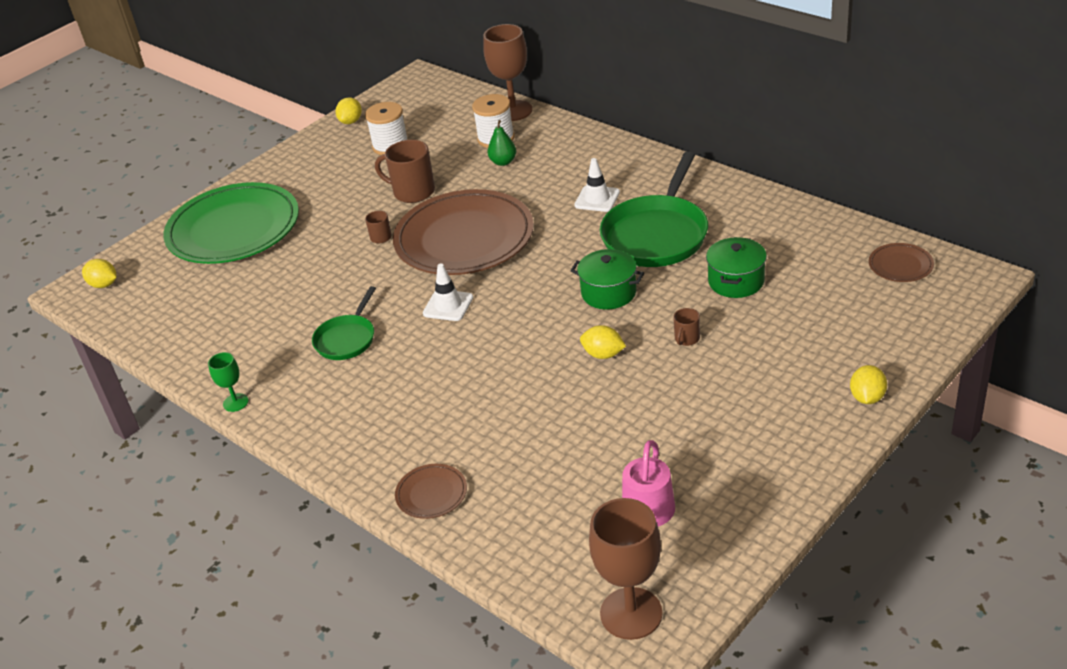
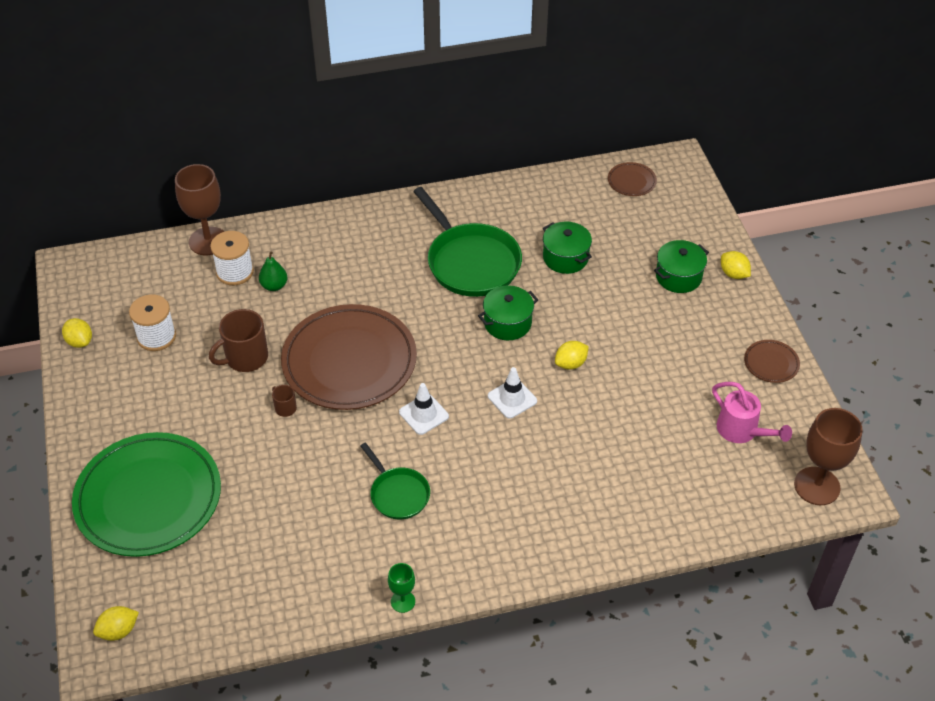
camera: 60 degrees left, 10 degrees up
(431, 494) = (624, 529): brown plate -> brown plate (771, 363)
(597, 199) = (390, 265): white traffic cone -> white traffic cone (512, 398)
(686, 339) = (598, 315): brown mug -> none
(809, 362) = (678, 277): none -> green pot

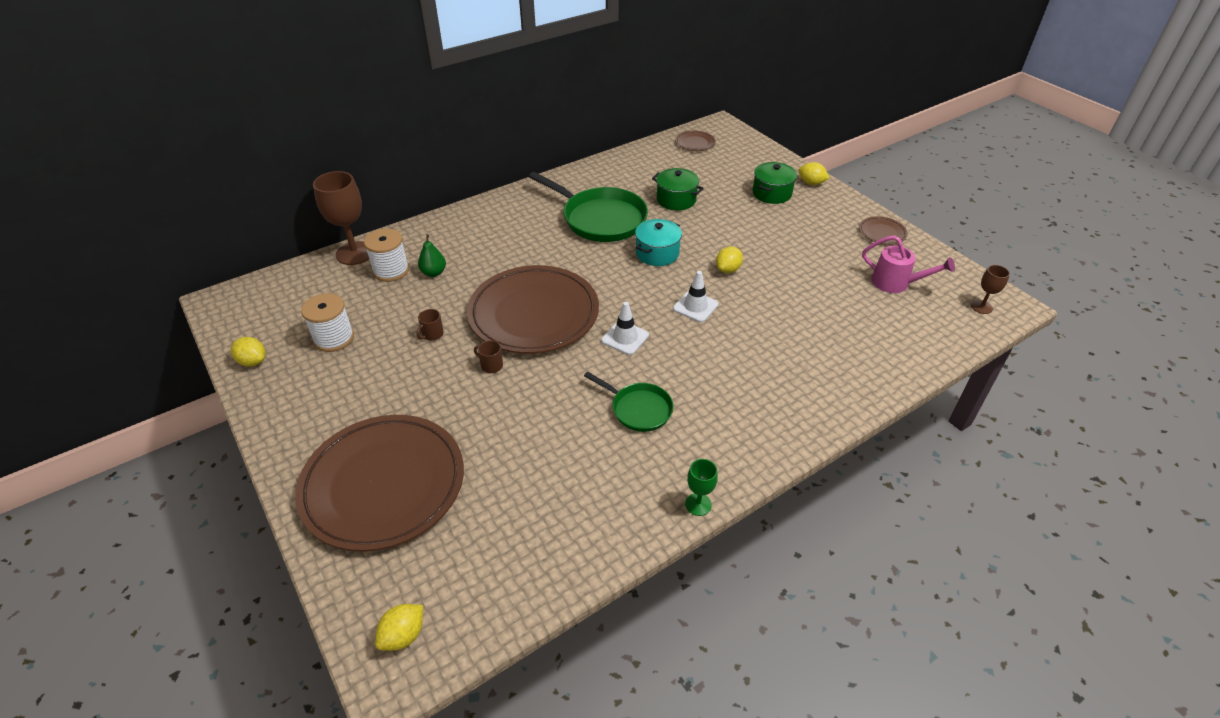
camera: 20 degrees left, 5 degrees down
(148, 498) = (383, 484): green plate -> brown plate
(245, 358) = (432, 334): brown mug -> brown mug, size x0.50
(507, 323) = (657, 253): green pot -> turquoise pot
(817, 486) = (981, 307): brown goblet -> brown goblet, size x0.51

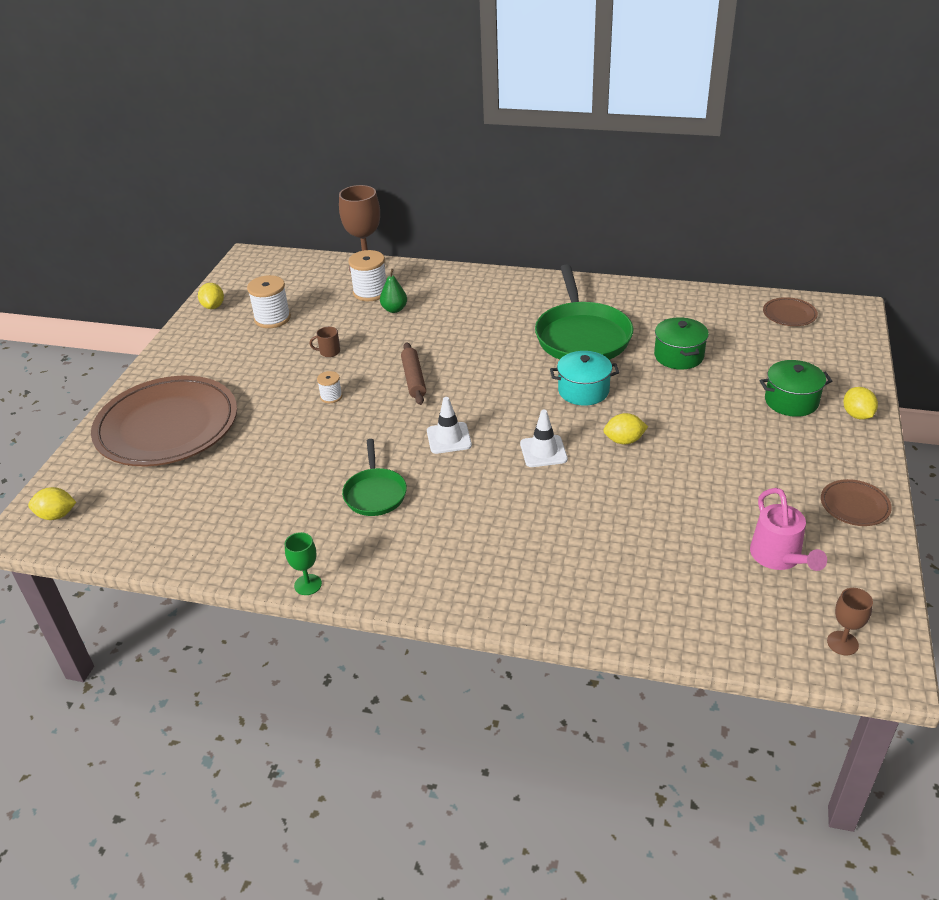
camera: 50 degrees right, 5 degrees down
(491, 366) = (331, 396): brown mug -> white spool
(534, 314) = (414, 379): brown plate -> brown rolling pin

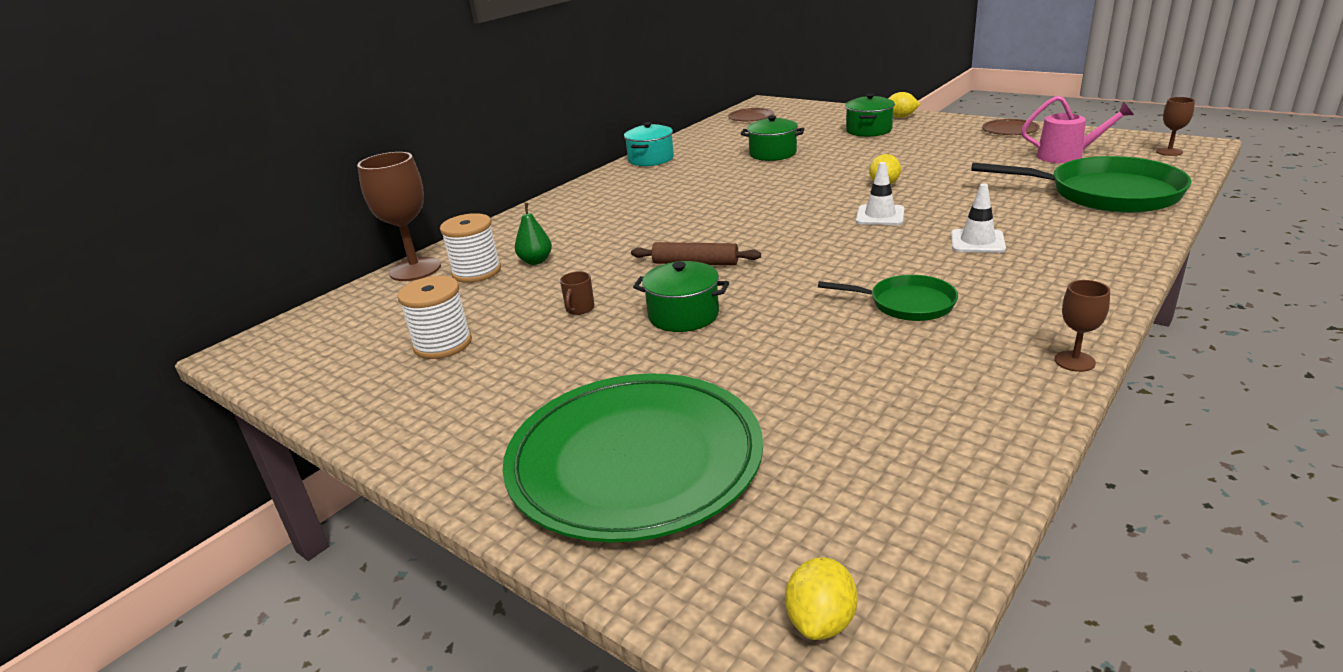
camera: 65 degrees left, 10 degrees down
(167, 426) = (635, 461): brown plate -> green plate
(213, 306) = (335, 394): yellow lemon -> none
(308, 584) = (1074, 361): green goblet -> brown goblet
(331, 396) = (683, 315): white spool -> green pot
(449, 438) = (826, 255): white traffic cone -> white traffic cone (977, 242)
(582, 336) = (702, 182): green pan -> green pan (1106, 194)
(583, 391) = (793, 191): turquoise pot -> turquoise pot (651, 159)

